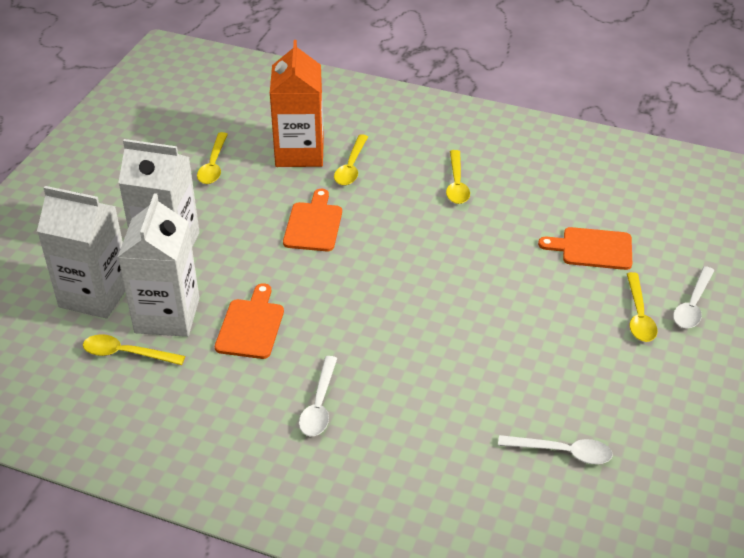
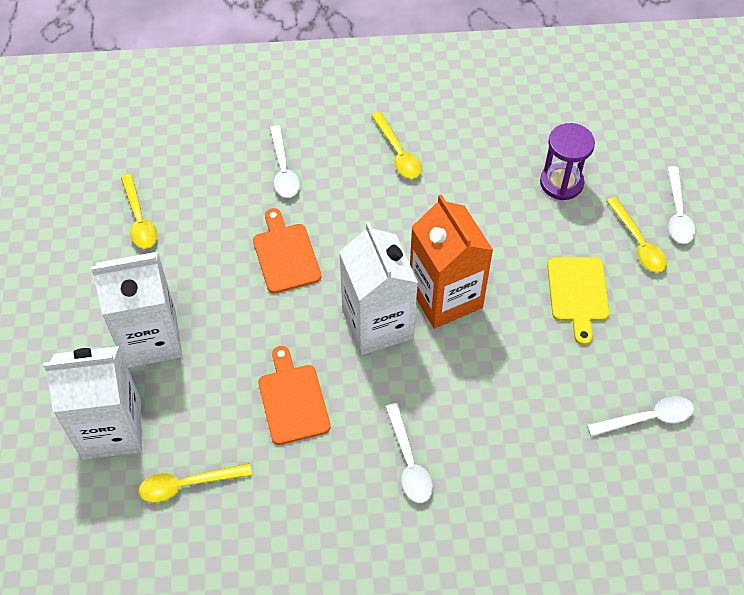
camera: 25 degrees left, 15 degrees up
(167, 315) = (201, 422): white carton -> white carton (377, 324)
(299, 152) = (220, 170): orange carton -> orange carton (445, 297)
(351, 167) = (283, 170): yellow spoon -> white spoon
(555, 334) = (578, 293): none -> yellow cutting board
(592, 248) = (561, 183): orange cutting board -> purple hourglass

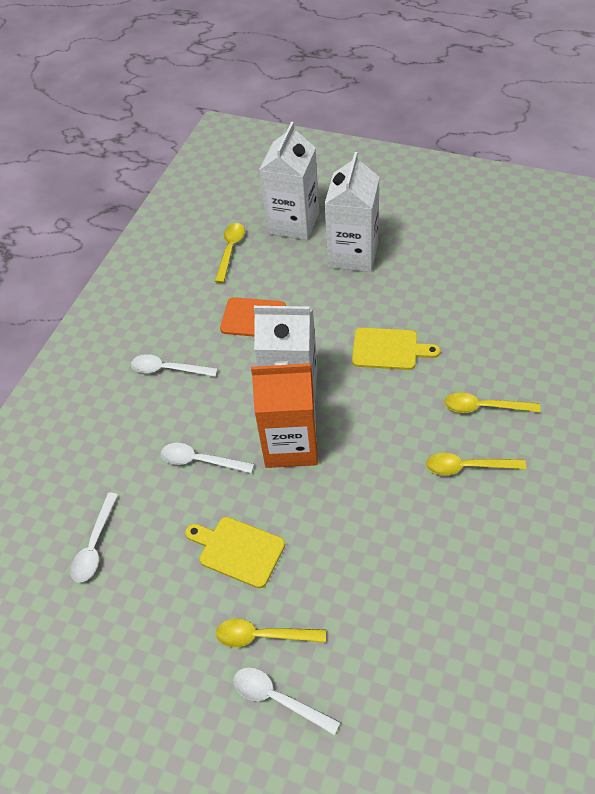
camera: 120 degrees right, 5 degrees down
(139, 219) = (467, 269): yellow spoon -> yellow spoon (484, 407)
(283, 170) = (482, 373): white spoon -> white spoon (200, 461)
(285, 255) = (389, 349): orange cutting board -> yellow cutting board
(561, 183) = (369, 599): purple hourglass -> none

